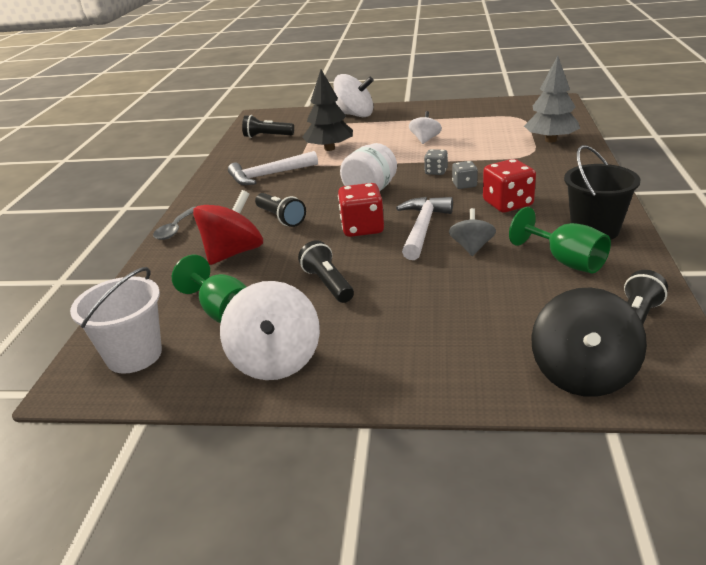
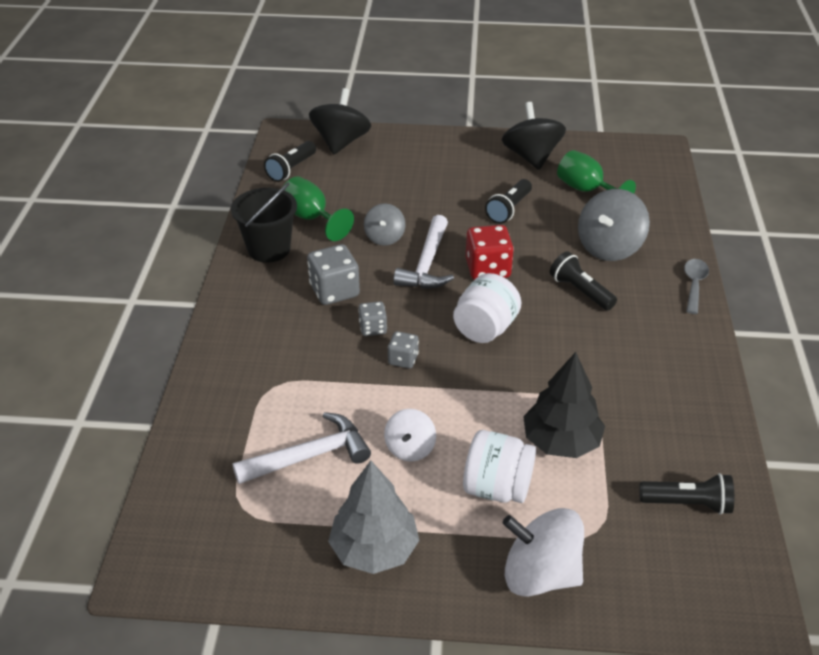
camera: 175 degrees right, 10 degrees up
(134, 355) = (634, 164): white bucket -> none
(233, 253) = (609, 247): red spinning top -> grey spinning top
(269, 175) = (630, 377): white hammer -> white hammer (309, 456)
(275, 360) = (531, 157): white spinning top -> black spinning top
(328, 284) = (509, 209): black flashlight -> black flashlight turned 60 degrees clockwise
(372, 132) = (497, 488): none -> white jar
(507, 204) = (334, 291): red dice -> grey dice
(551, 140) = (228, 420): grey tree -> grey tree (374, 549)

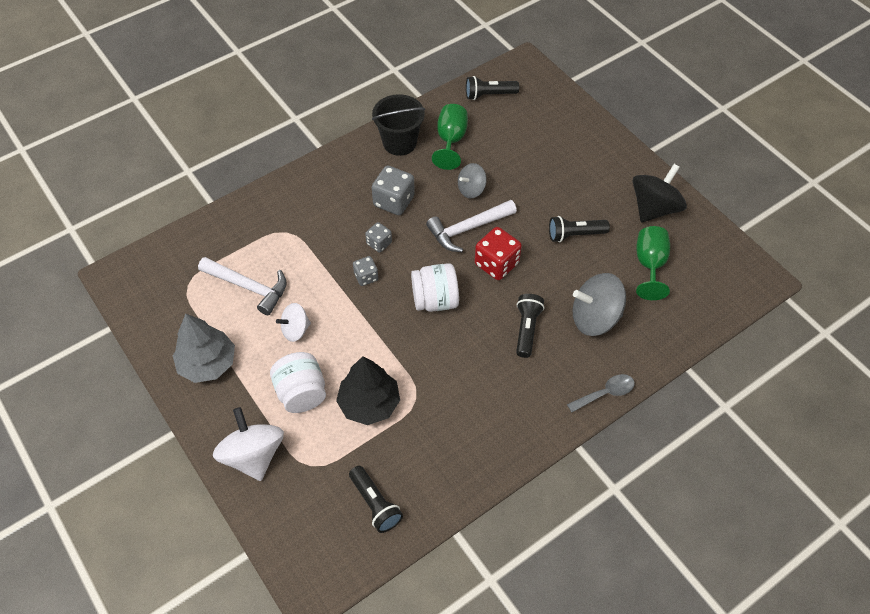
camera: 50 degrees right, 15 degrees up
(341, 142) = (547, 97): black spinning top -> none

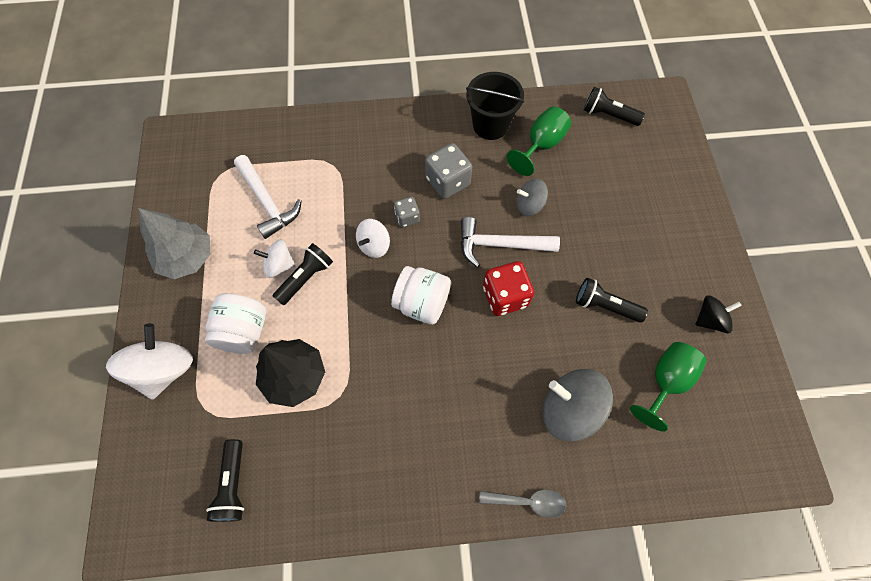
camera: 30 degrees right, 10 degrees up
(366, 277) = (374, 245): grey dice -> white spinning top
(526, 329) = (491, 383): black flashlight -> black flashlight (306, 278)
(654, 208) = (710, 319): black spinning top -> black spinning top, size x0.59

